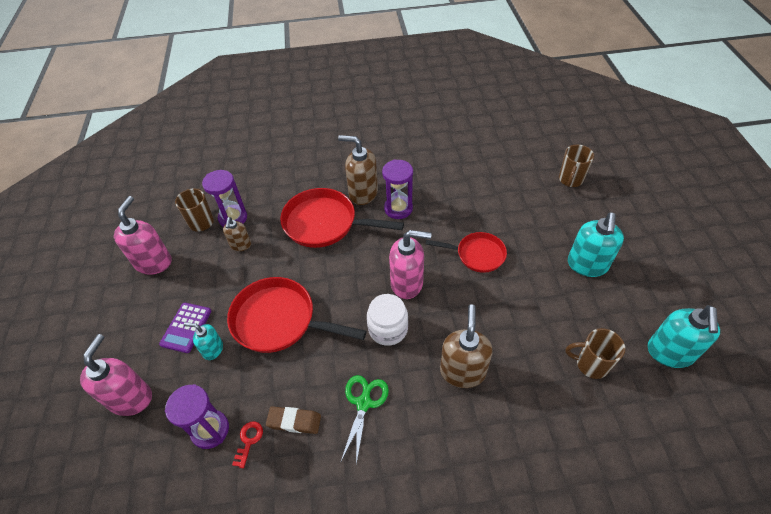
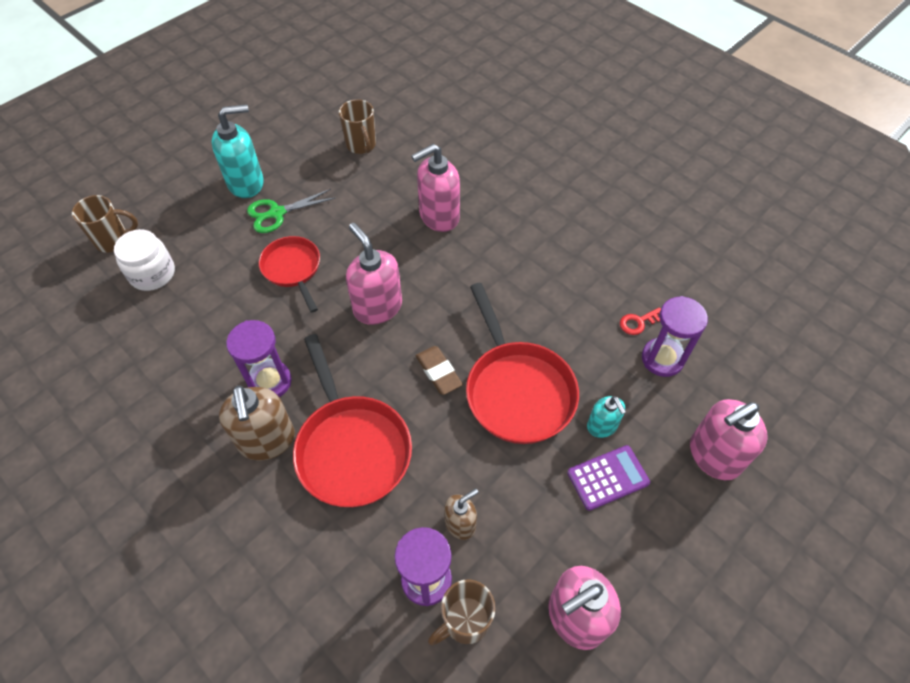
camera: 130 degrees left, 5 degrees up
(294, 421) = (591, 302): brown eraser -> brown eraser (438, 372)
(364, 402) = (529, 265): green scissors -> green scissors (276, 213)
(388, 329) = (444, 291): white jar -> white jar (152, 274)
(462, 371) = (438, 216): brown soap dispenser -> pink soap dispenser
(669, 353) = (311, 108): turquoise soap dispenser -> none

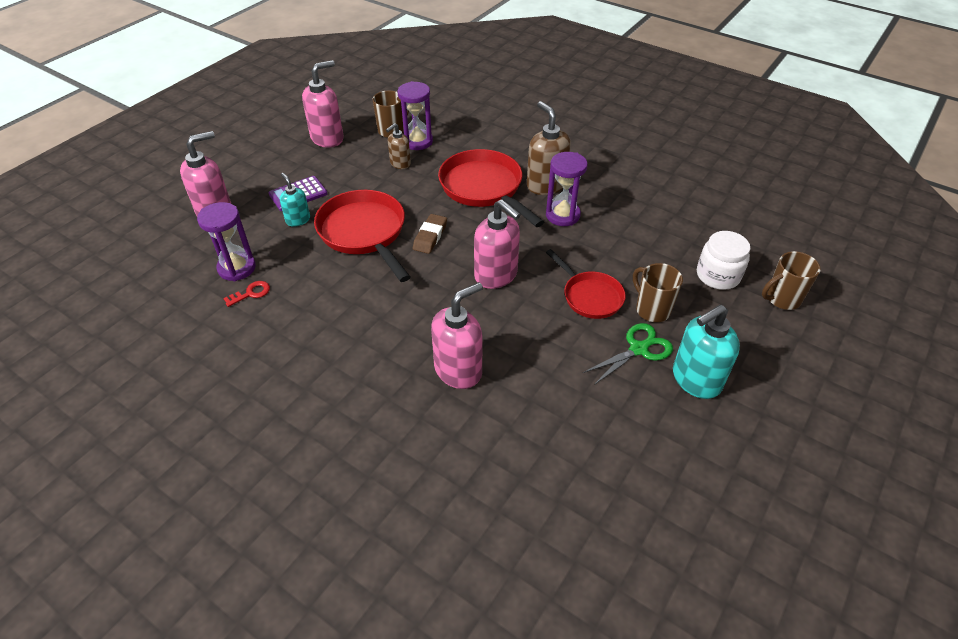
camera: 170 degrees right, 10 degrees down
(361, 145) = (584, 456): brown mug -> brown mug (651, 309)
(438, 372) = (430, 236): brown eraser -> brown eraser turned 60 degrees clockwise

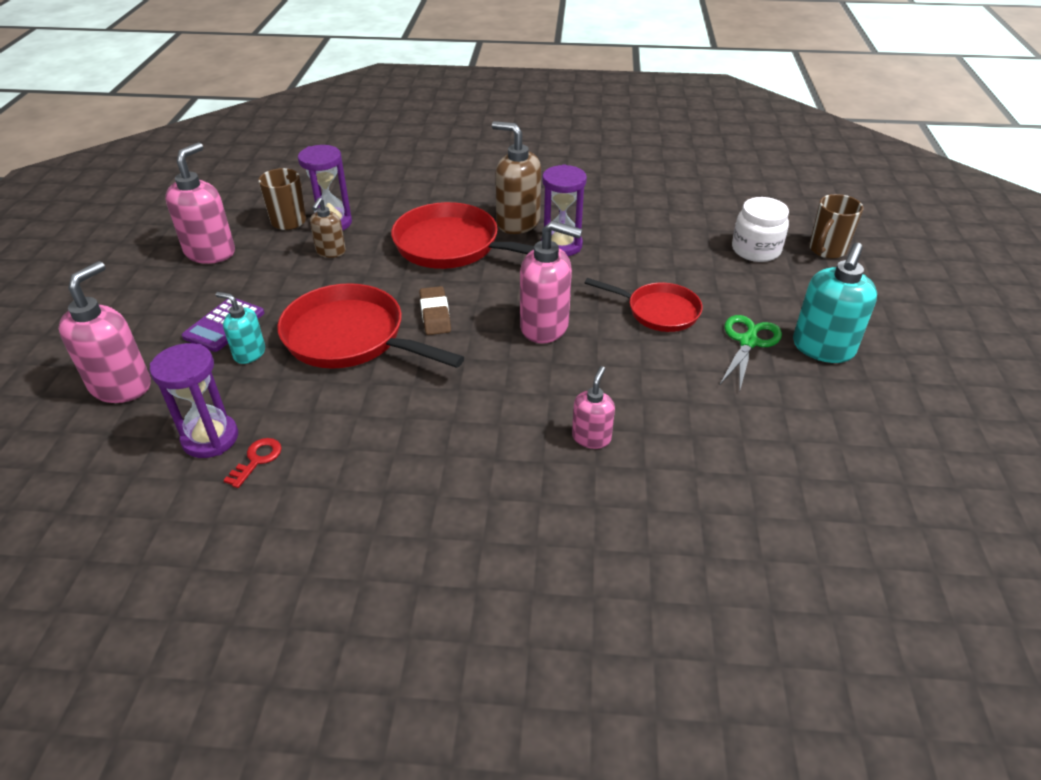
camera: 30 degrees left, 5 degrees down
(458, 370) = (591, 437): pink soap dispenser -> pink soap dispenser, size x0.57
(651, 309) = (726, 301): brown mug -> none

